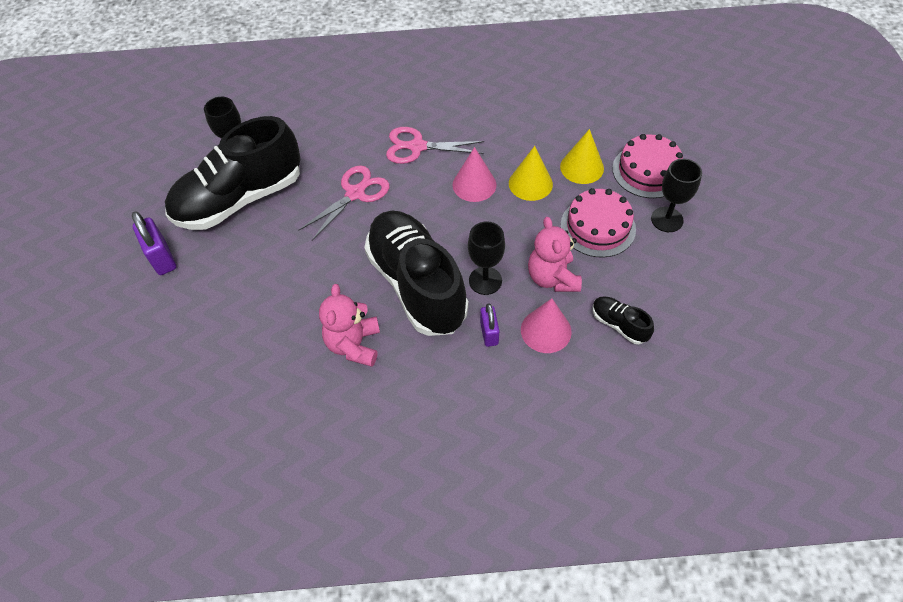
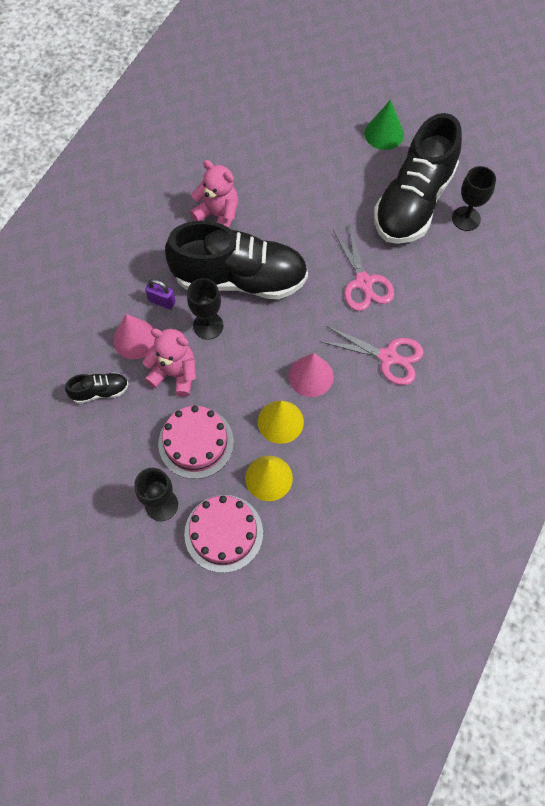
camera: 120 degrees right, 10 degrees up
(162, 258) = (384, 134): purple padlock -> green cone
(240, 199) = (413, 202): black shoe -> black shoe turned 150 degrees counterclockwise
(417, 147) = (388, 357): pink scissors -> pink scissors turned 75 degrees clockwise

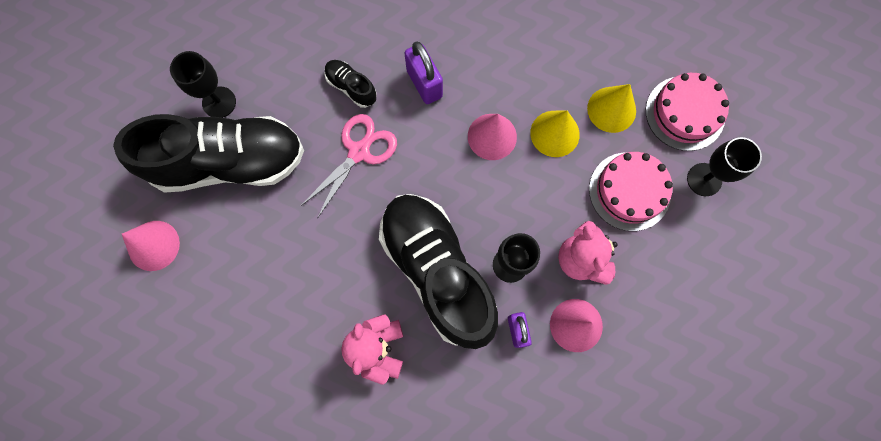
camera: 125 degrees left, 10 degrees up
(100, 391) = (651, 315): black shoe -> black shoe (351, 87)
(384, 134) = (153, 245): green cone -> pink cone
(388, 357) = (424, 84): pink scissors -> purple padlock

